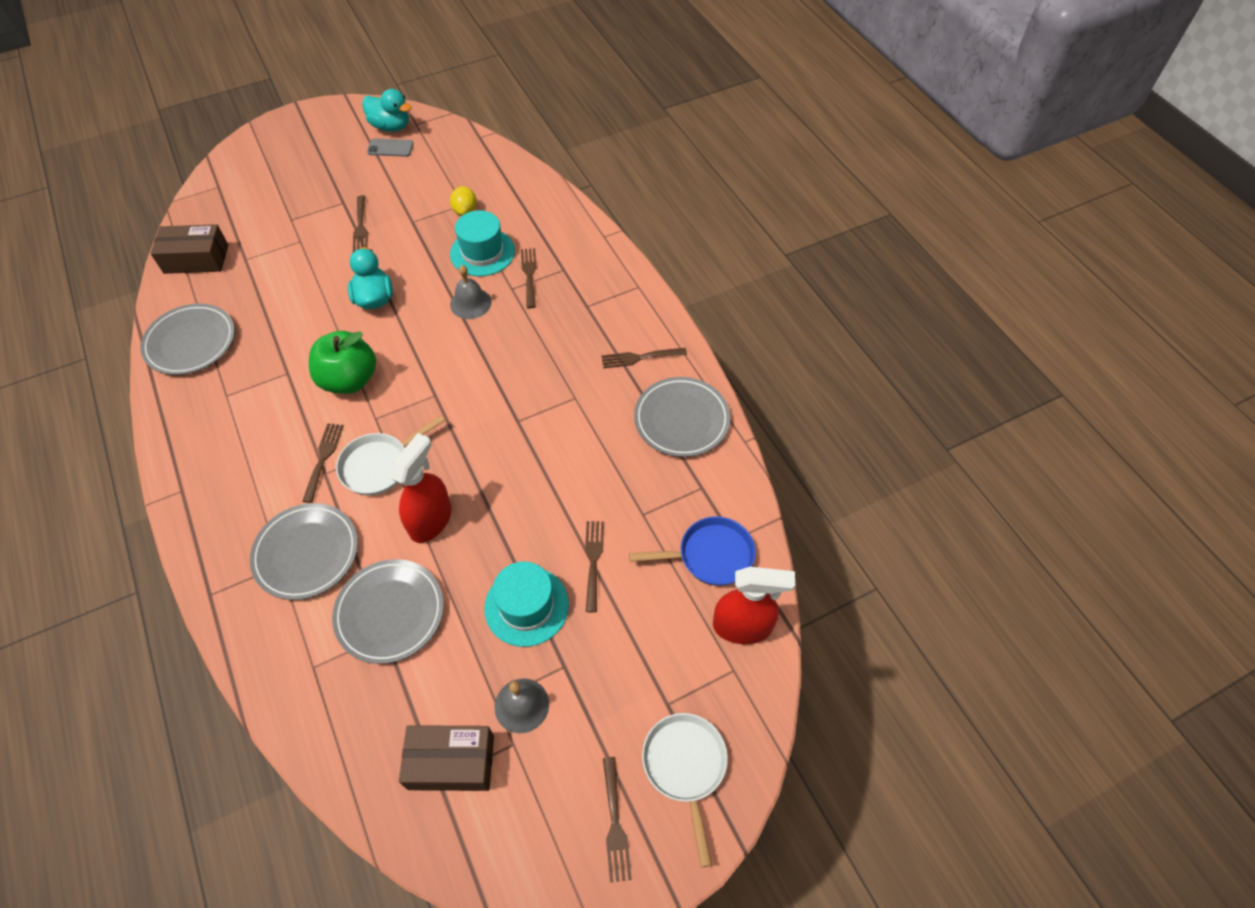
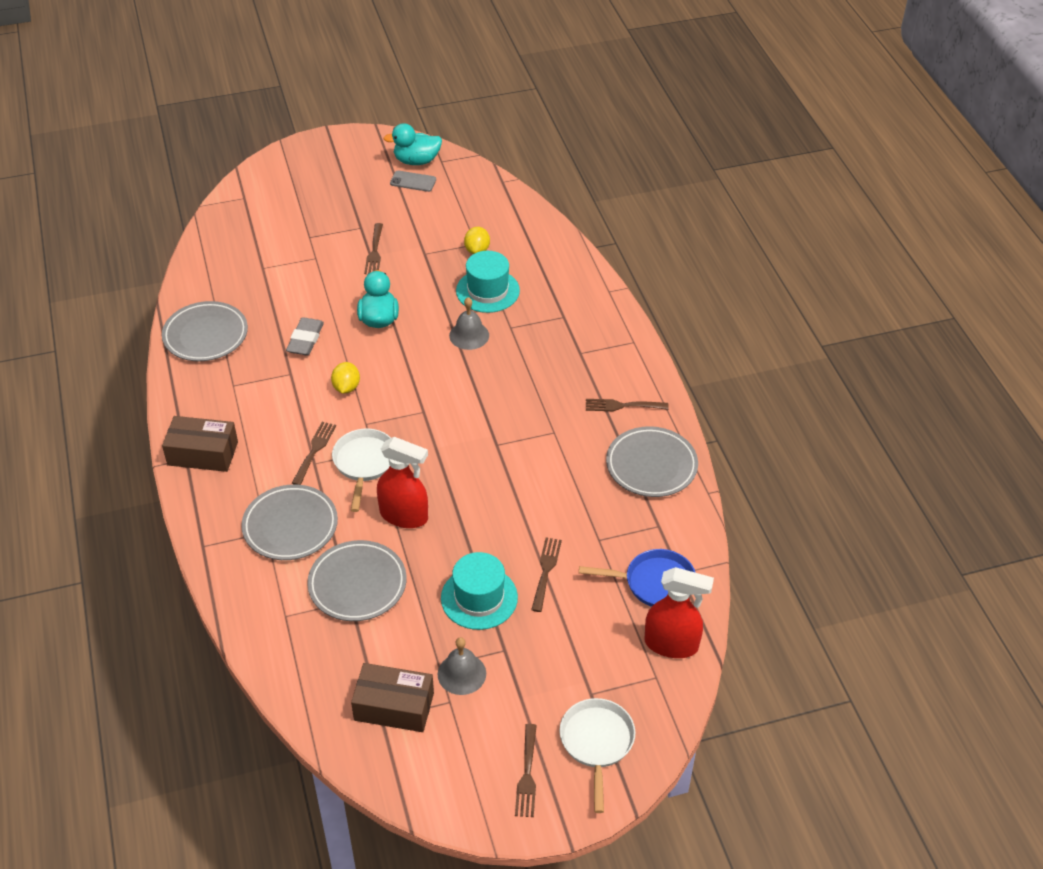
camera: 10 degrees right, 10 degrees down
(196, 259) = (217, 262): brown box -> brown box (203, 453)
(299, 332) = (305, 340): none -> grey eraser
(349, 380) = (346, 387): green apple -> yellow lemon
(380, 465) = (364, 463): white pan -> white pan turned 120 degrees clockwise
(391, 126) = (416, 161): turquoise duck -> turquoise duck turned 135 degrees clockwise
(431, 520) = (404, 516): red spray bottle -> red spray bottle turned 75 degrees clockwise
(529, 275) = (529, 317): brown fork -> none

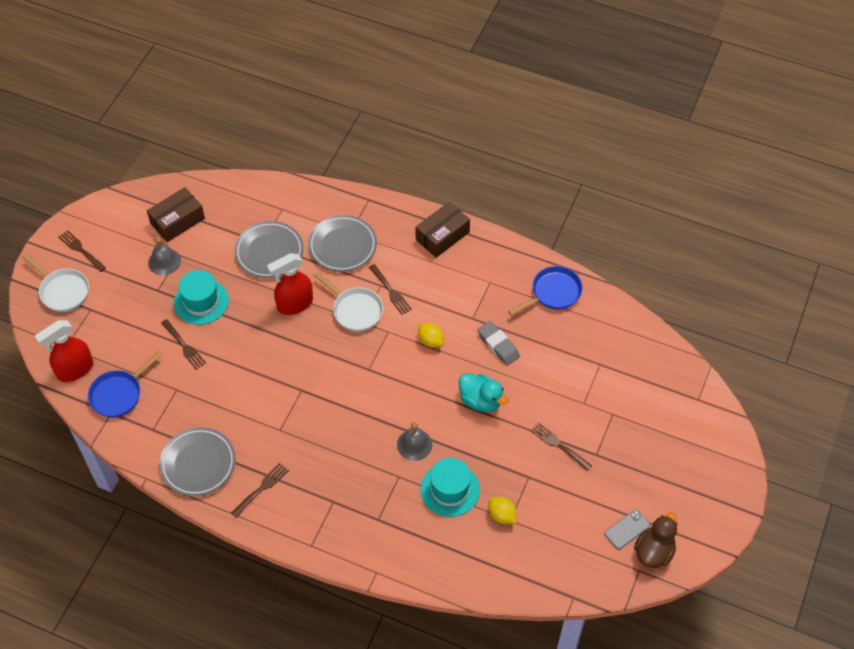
camera: 130 degrees right, 10 degrees up
(205, 335) = (553, 293): grey plate -> blue pan
(416, 161) = (654, 551): turquoise duck -> brown duck

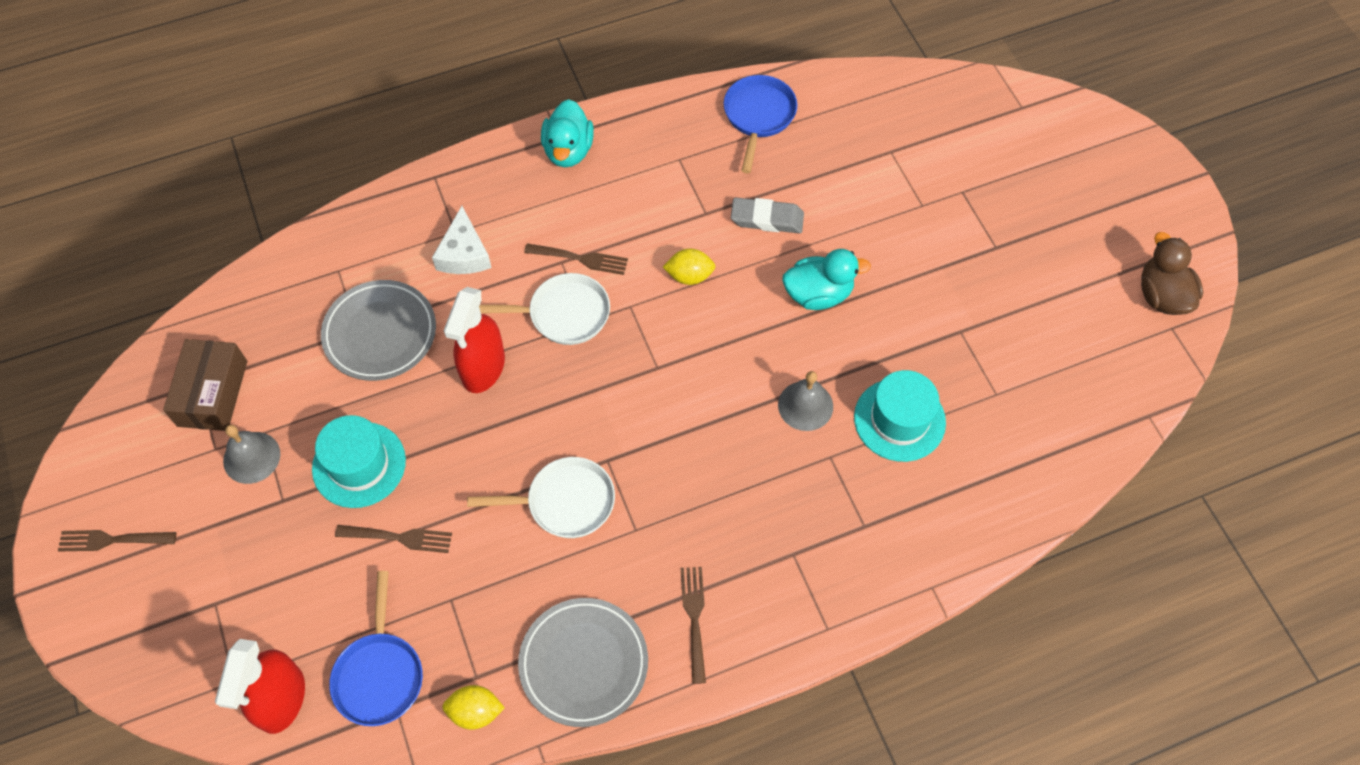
camera: 45 degrees left, 5 degrees up
(62, 291) = (145, 614): white pan -> white pan (565, 502)
(342, 246) = (464, 254): grey plate -> white cheese
(442, 236) = (568, 150): brown box -> turquoise duck
(501, 515) = (982, 397): yellow lemon -> yellow lemon (475, 712)
(559, 445) = (950, 270): brown fork -> none
(627, 529) = (1113, 297): grey phone -> none

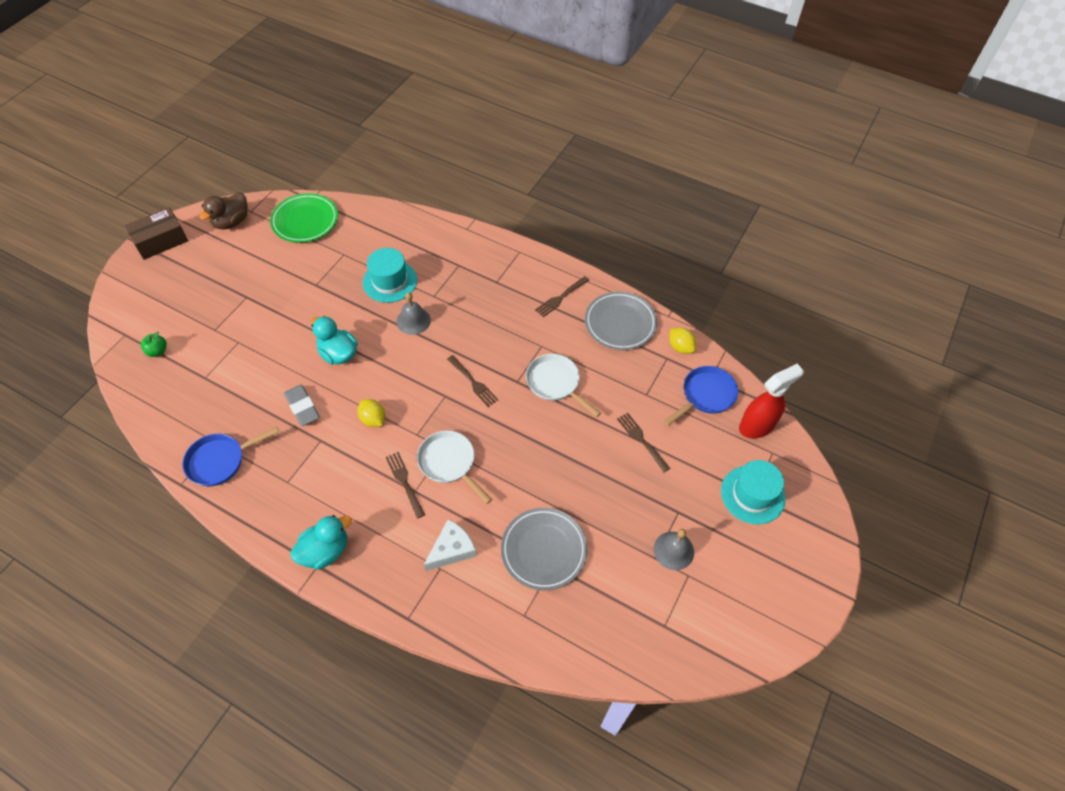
camera: 130 degrees left, 5 degrees down
(112, 540) = (781, 578): brown fork -> brown fork (473, 382)
(212, 393) = (662, 610): brown box -> brown box (161, 241)
(359, 464) = (625, 491): turquoise hat -> turquoise hat (752, 494)
(483, 368) = (517, 477): red spray bottle -> none
(969, 126) = (157, 351): none -> green apple
(1102, 383) = (305, 221): none -> green plate

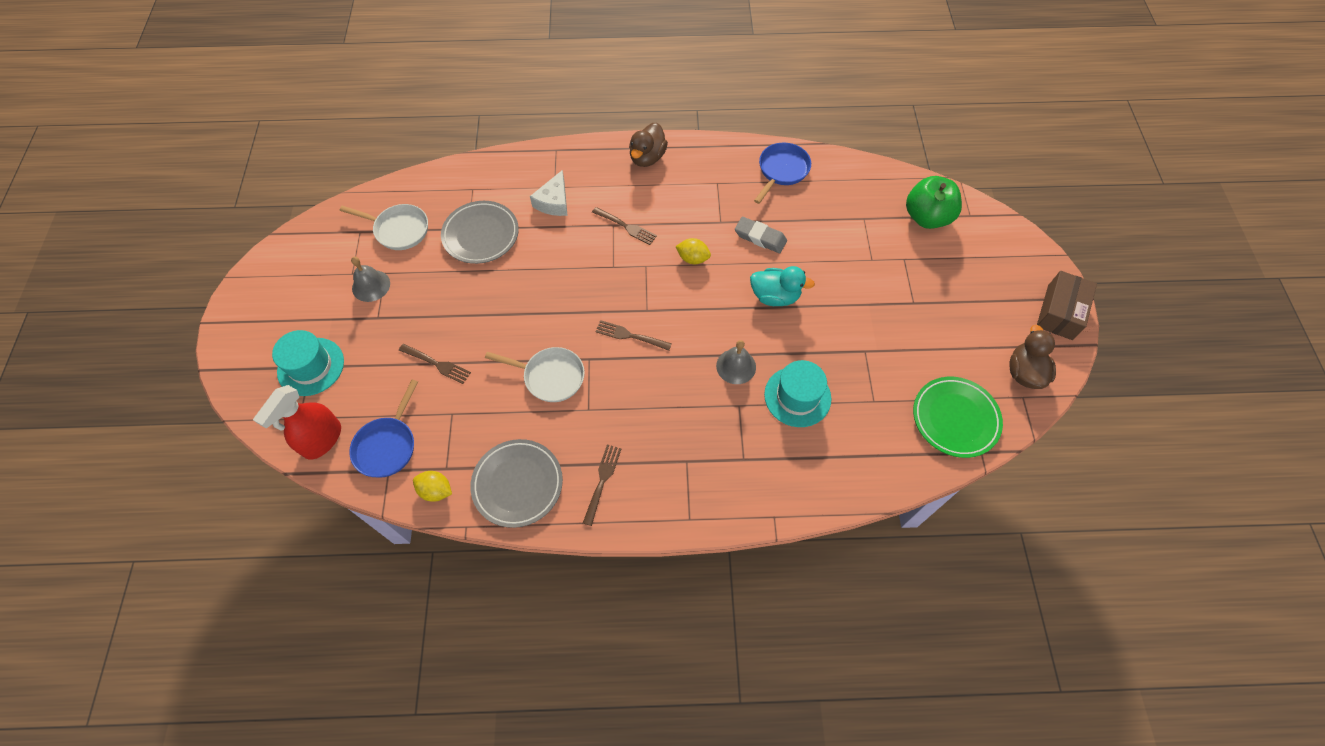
camera: 150 degrees right, 5 degrees up
(157, 351) = (926, 217): green apple -> green apple, size x2.16
(325, 551) = (647, 157): turquoise duck -> brown duck
(449, 463) = (600, 258): white pan -> white pan (399, 230)

